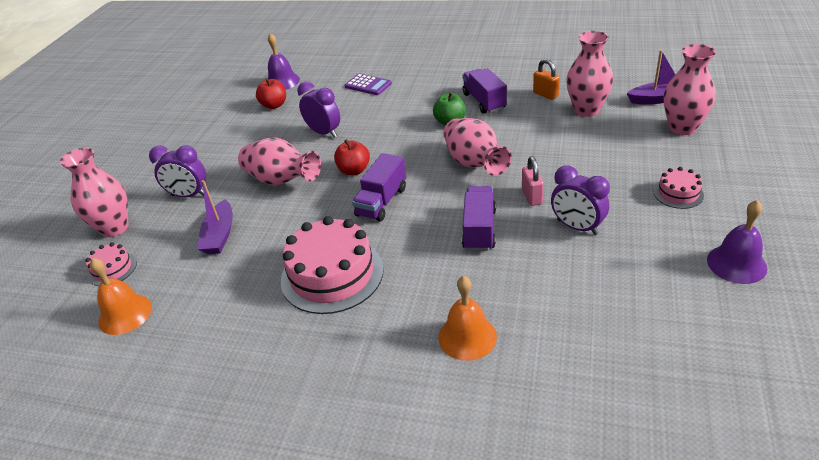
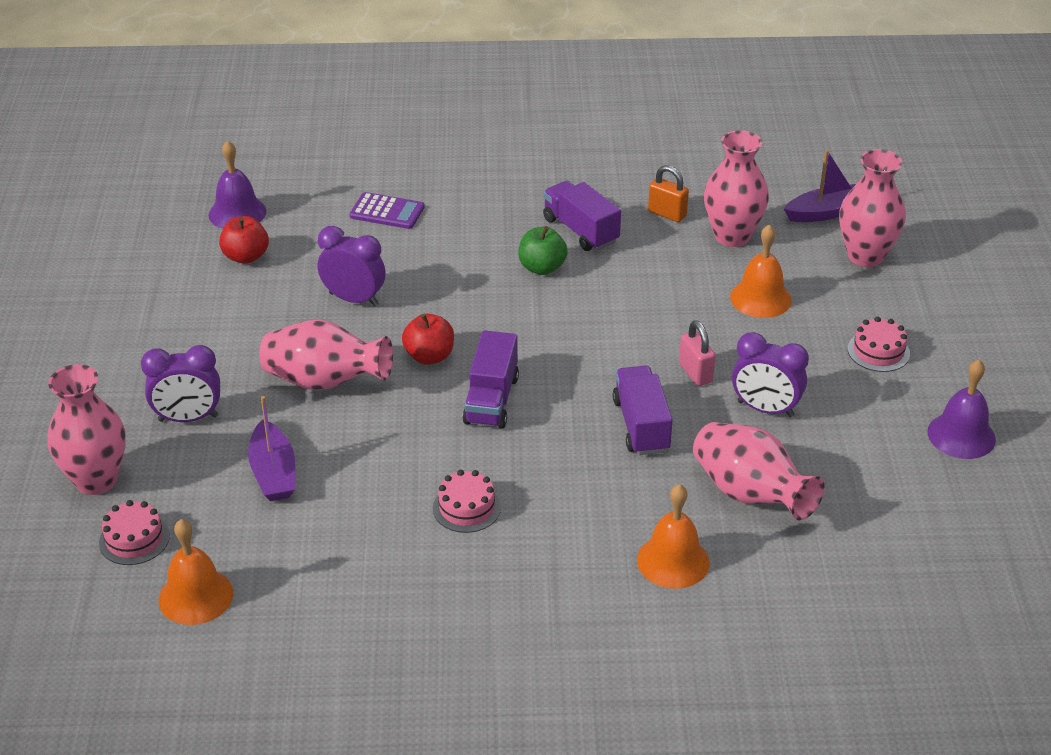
camera: 20 degrees left, 0 degrees up
(332, 274) = (466, 508): pink cake -> pink cake, size x0.48
(474, 164) = (601, 332): pink vase -> pink vase (750, 494)
(595, 150) = (760, 298): none -> orange bell

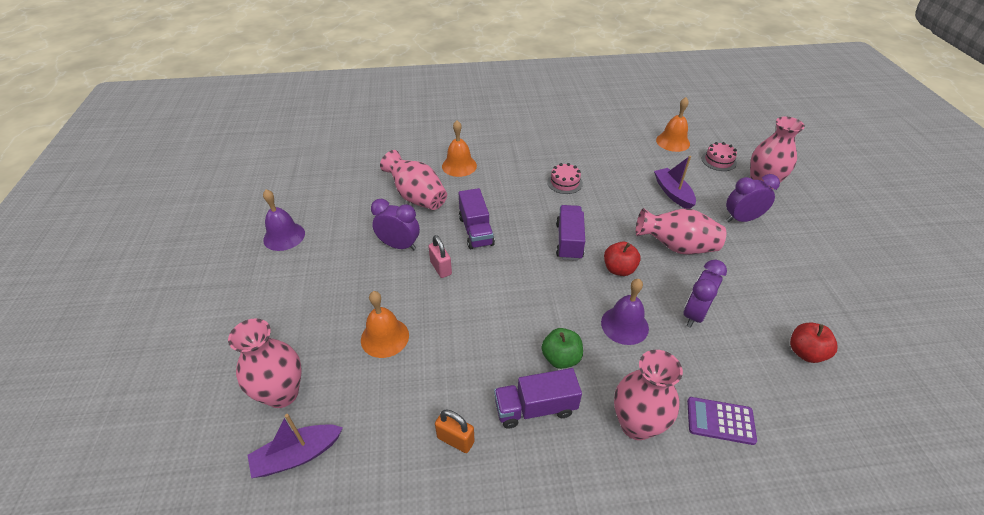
camera: 175 degrees right, 5 degrees up
(237, 213) = (854, 408): purple bell -> purple bell (624, 325)
(354, 299) = (694, 314): purple clock -> purple clock turned 105 degrees clockwise
(580, 230) = (535, 408): purple truck -> purple truck turned 120 degrees clockwise
(732, 236) = (397, 411): pink vase -> pink vase (636, 424)
(878, 351) = (310, 293): pink cake -> none

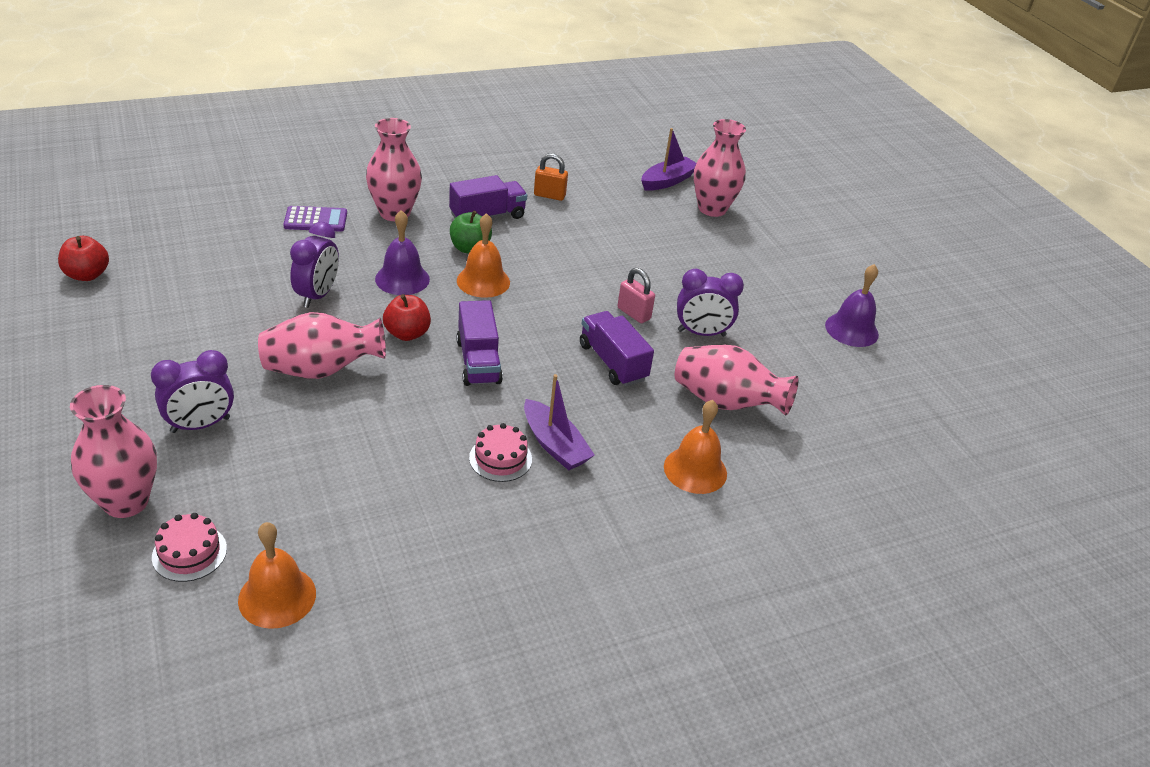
camera: 160 degrees right, 5 degrees down
(385, 337) = (653, 249): orange bell -> orange bell (483, 281)
(673, 193) = (307, 461): purple boat -> purple boat (554, 445)
(805, 352) = (200, 272): red apple -> red apple (87, 275)

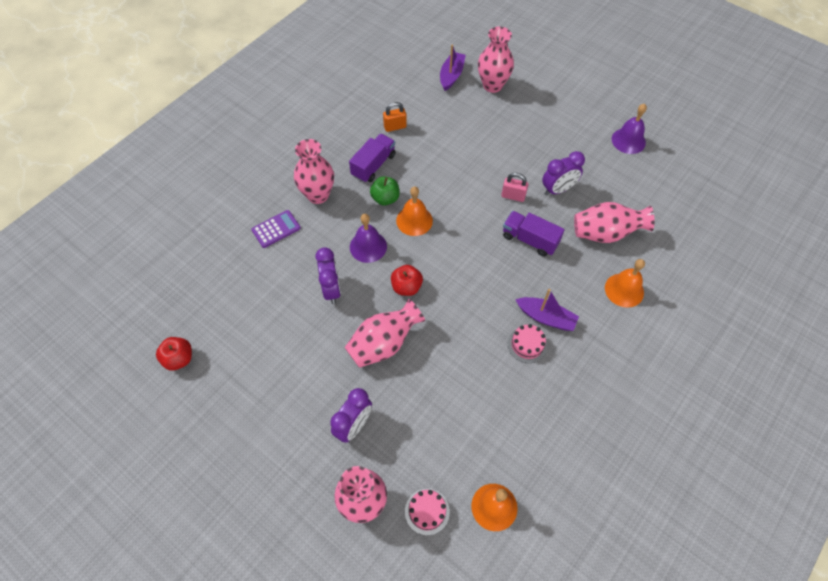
camera: 25 degrees left, 20 degrees up
(478, 361) = (461, 283): purple truck -> none

